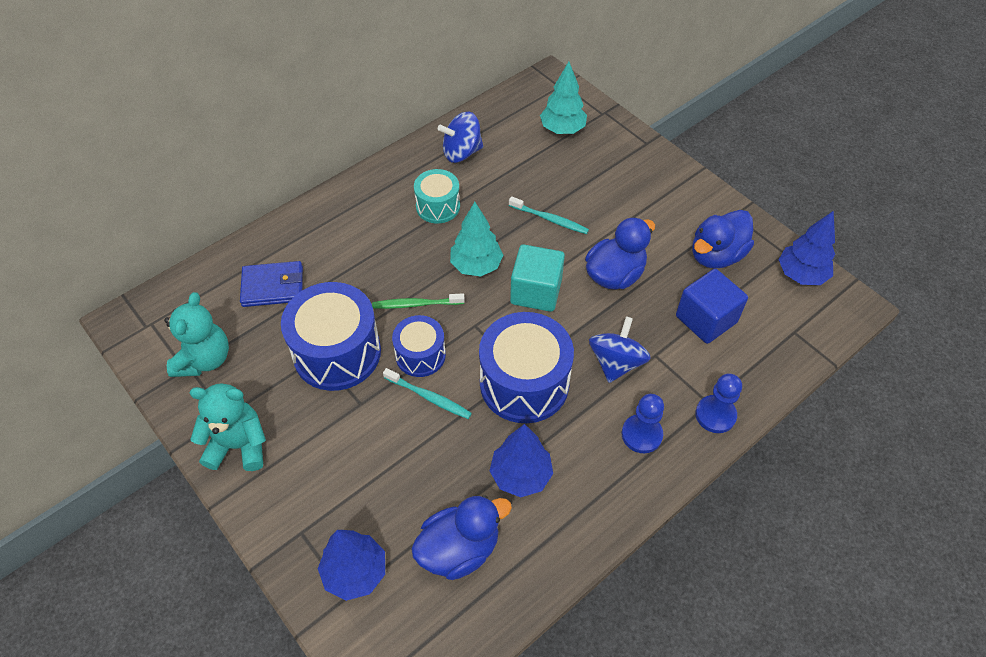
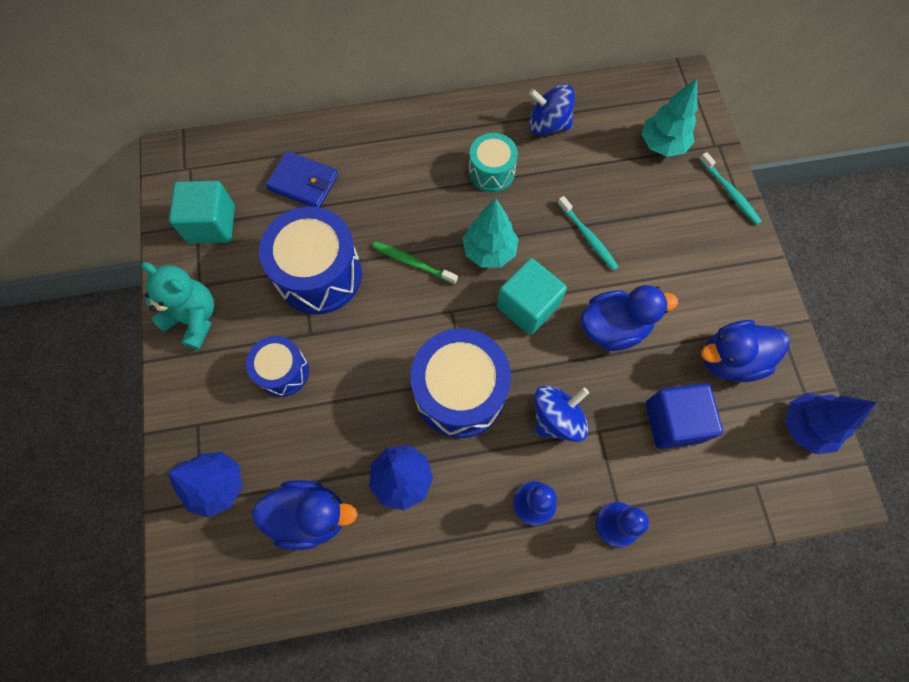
camera: 30 degrees right, 15 degrees up
(204, 359) = (212, 224): turquoise teddy bear -> turquoise cube
(420, 355) = (386, 315): blue drum -> blue drum (283, 371)
(429, 397) = (370, 360): turquoise toothbrush -> turquoise toothbrush (730, 193)

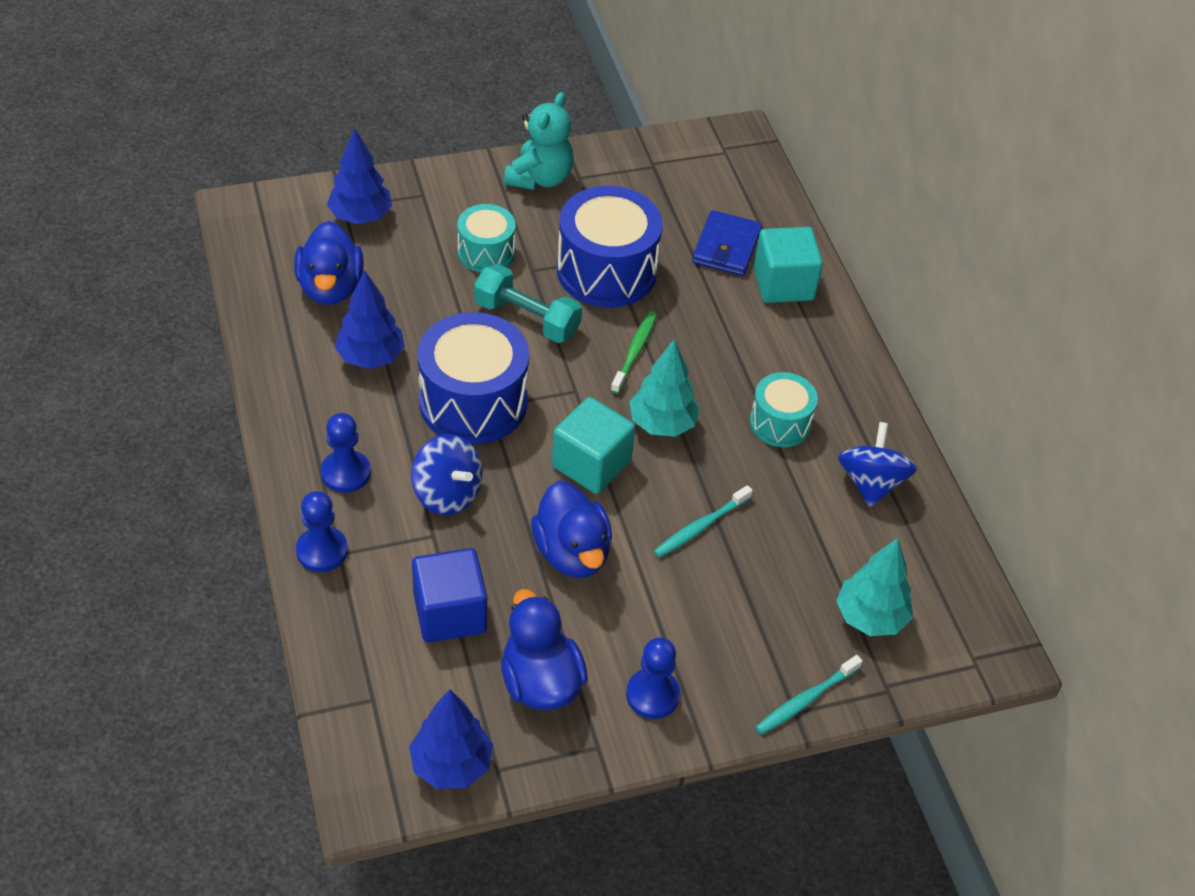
camera: 80 degrees right, 20 degrees down
(212, 224) = (656, 178): turquoise cube -> turquoise cube (783, 284)
(283, 371) = (486, 252): blue drum -> turquoise drum
(368, 342) = (527, 318): none -> turquoise dumbbell
(734, 285) = (652, 695): none -> blue pawn

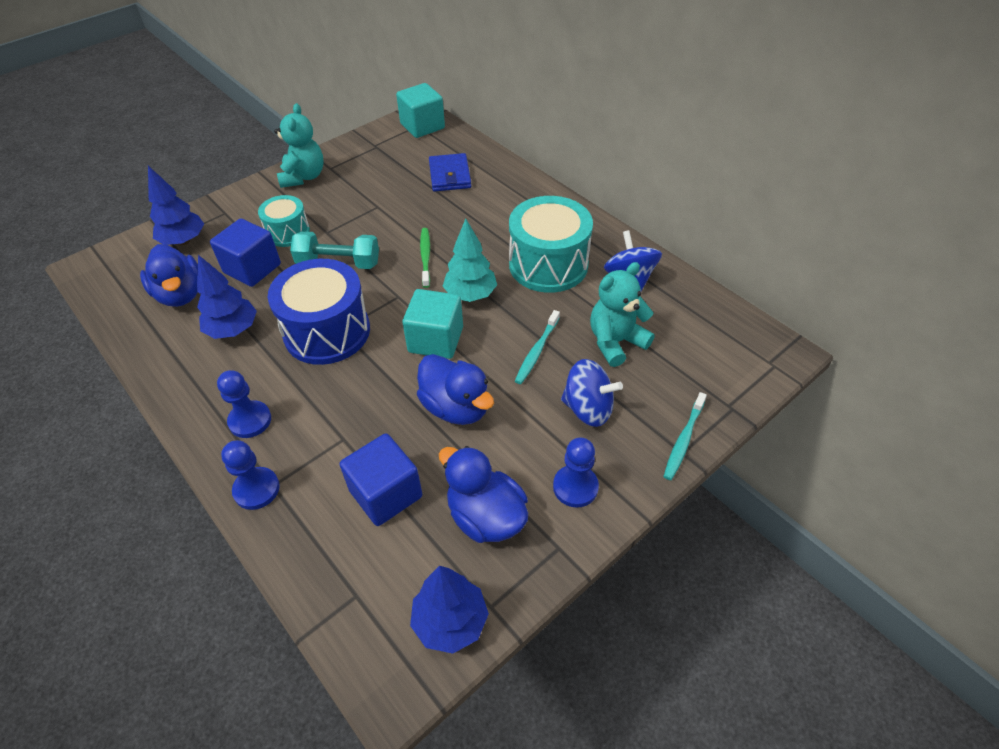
camera: 20 degrees left, 0 degrees up
(424, 286) = (252, 268): none -> blue cube
(447, 493) = (339, 403): blue spinning top -> blue spinning top (588, 408)
(606, 271) = (378, 215): blue drum -> none
(780, 423) = (548, 264): turquoise drum -> turquoise drum, size x1.74
(783, 284) = (498, 184): turquoise cube -> turquoise cube (422, 126)
(801, 555) = (615, 342): none -> turquoise teddy bear
(870, 617) = (687, 364): turquoise tree -> none

